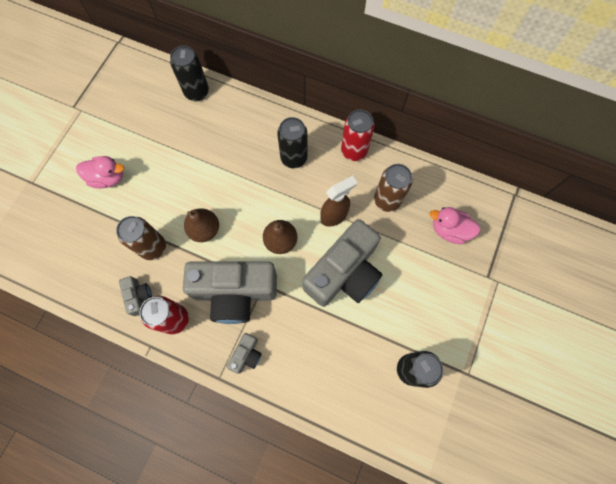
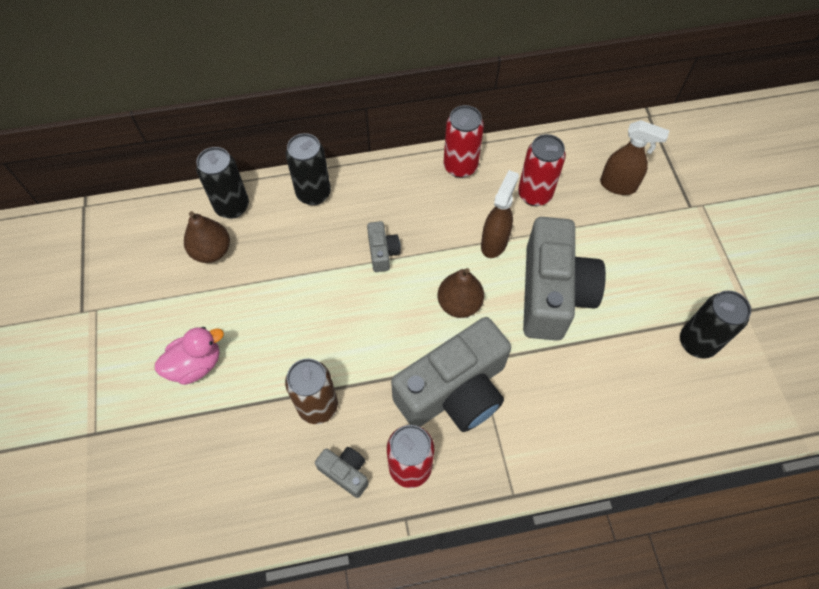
camera: 35 degrees left, 10 degrees down
(205, 230) = (364, 347): brown pear -> brown pear (211, 251)
(246, 355) = (522, 448): grey camera -> grey camera (382, 252)
(294, 158) = (402, 211): black can -> black can (313, 193)
(387, 200) = (534, 194): brown can -> red can
(449, 230) = (618, 185): pink duck -> brown spray bottle

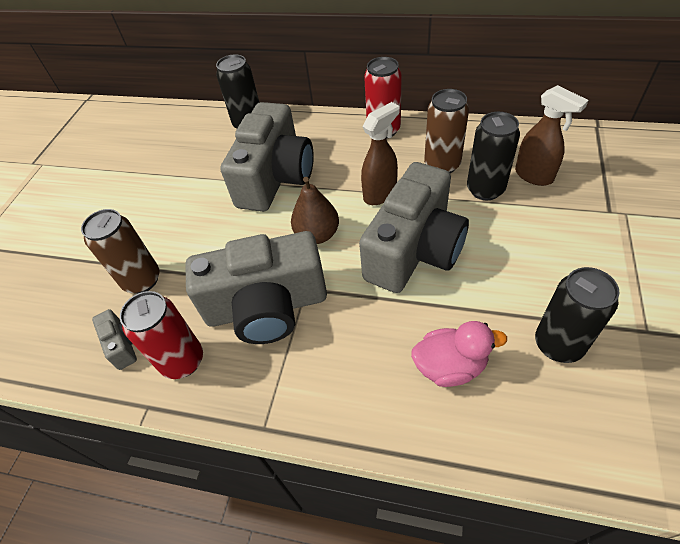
camera: 30 degrees right, 10 degrees down
(196, 364) = (76, 220): pink duck -> pink duck (450, 366)
(211, 251) = (146, 146): brown pear -> none
(232, 206) = (182, 120): black can -> black can (485, 189)
(382, 252) = (275, 177): grey camera -> grey camera, size x2.31
(534, 194) = (442, 165): red can -> brown can

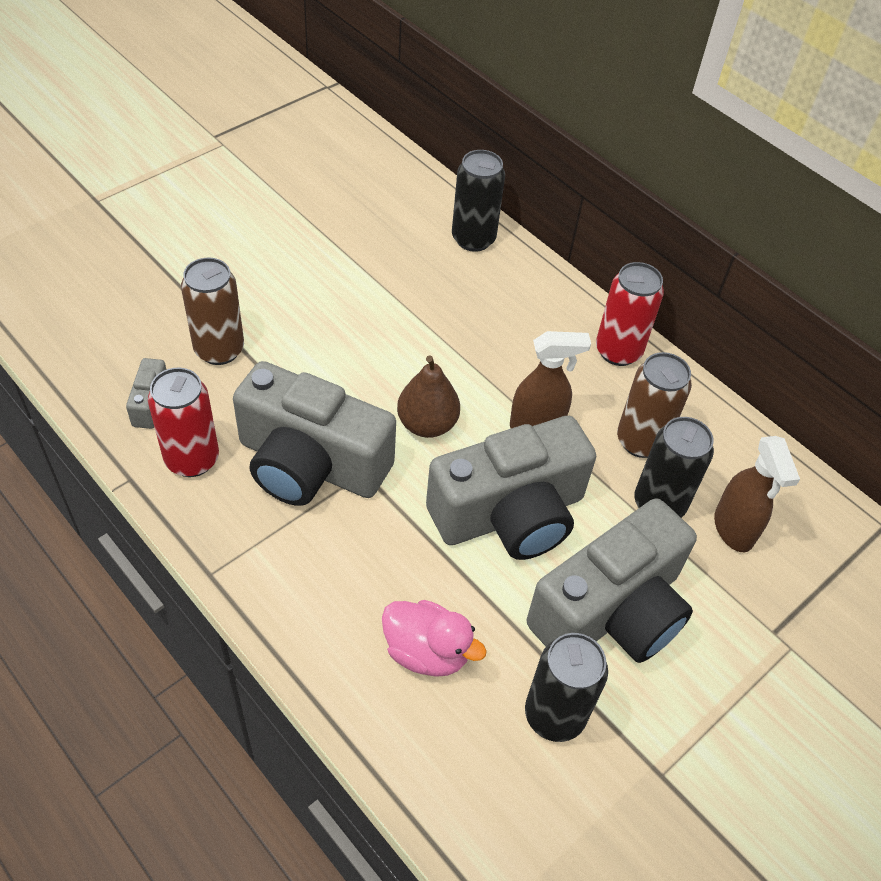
camera: 25 degrees right, 0 degrees up
(275, 177) = (444, 327): grey camera -> grey camera (611, 611)

